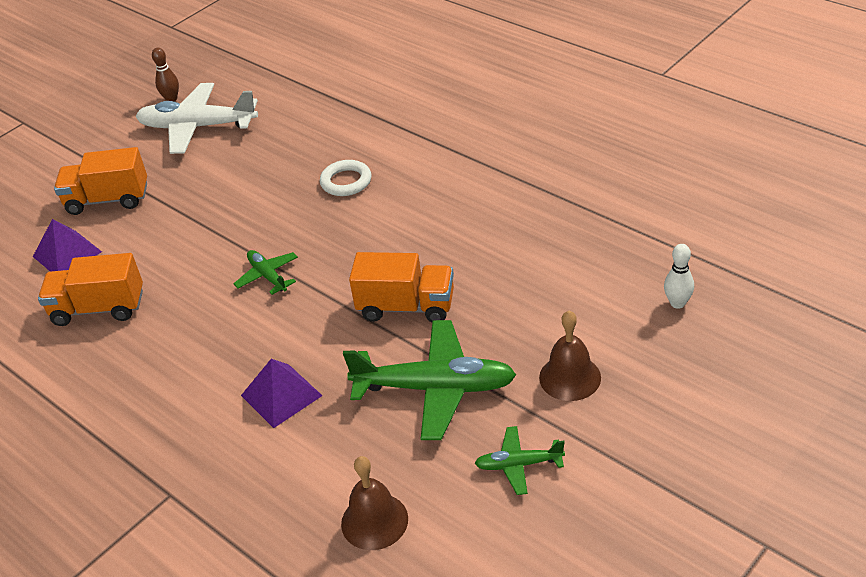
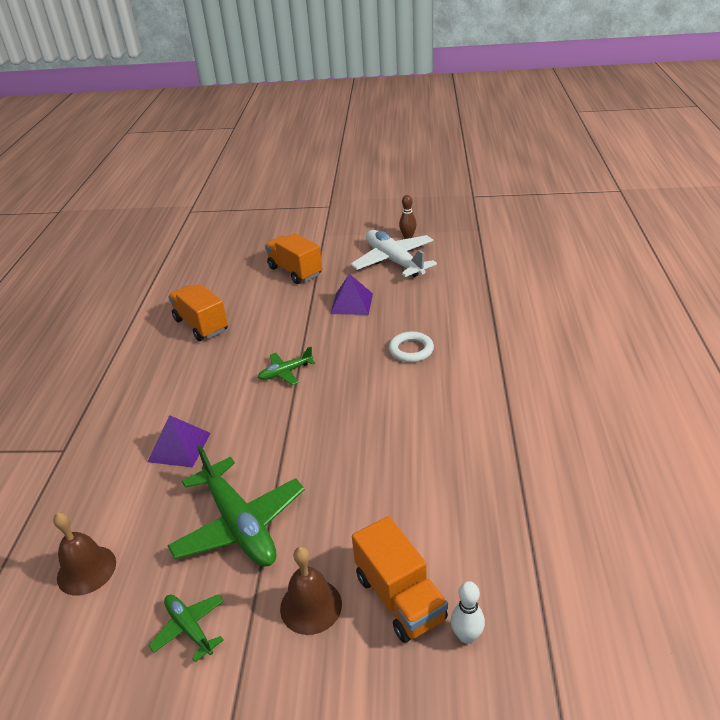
camera: 50 degrees right, 5 degrees down
(67, 254) = (237, 286): purple pyramid -> purple pyramid (352, 303)
(267, 276) = (285, 372): green plane -> green plane turned 135 degrees counterclockwise
(406, 307) = (312, 457): orange truck -> orange truck (400, 597)

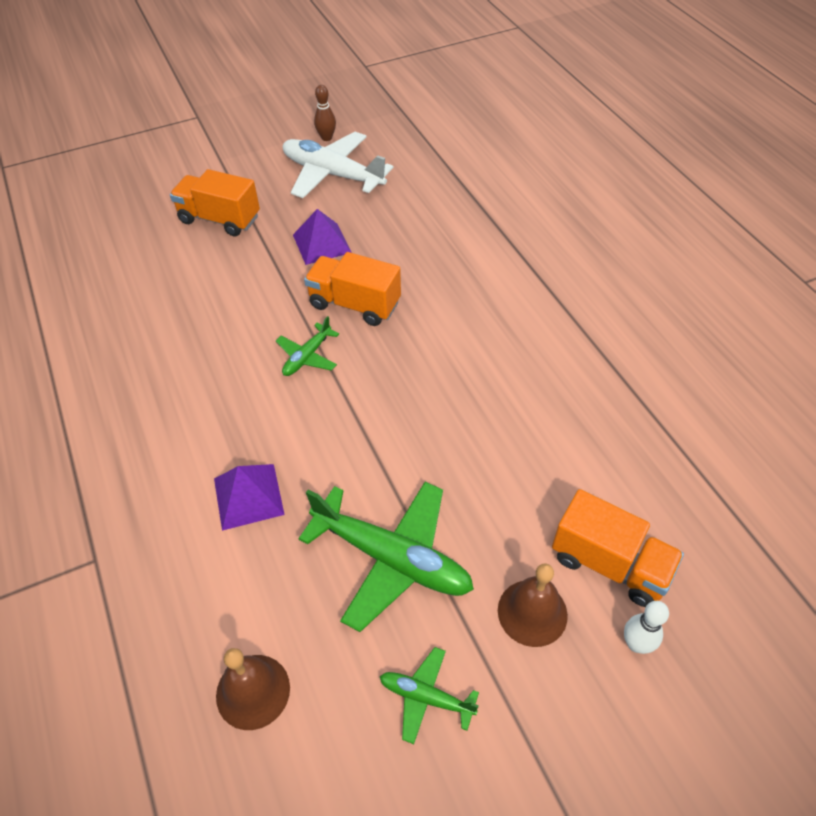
camera: 30 degrees left, 15 degrees up
(201, 325) = (150, 328): orange truck -> orange truck (354, 304)
(411, 350) = (430, 283): white ring -> none
(466, 636) = (692, 573): white bowling pin -> white bowling pin (636, 644)

